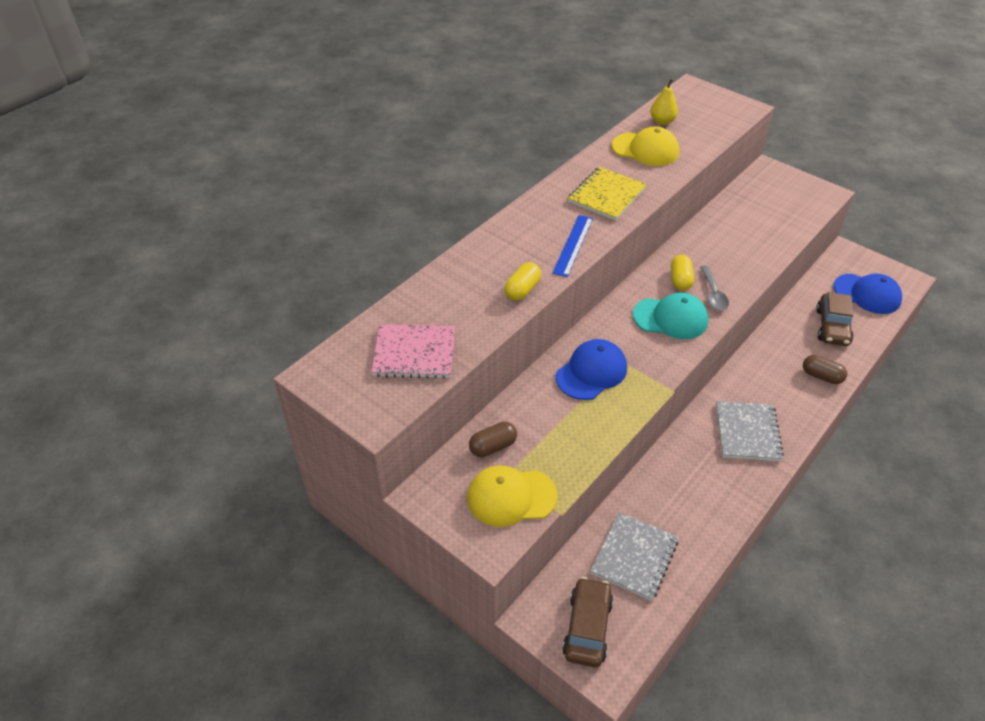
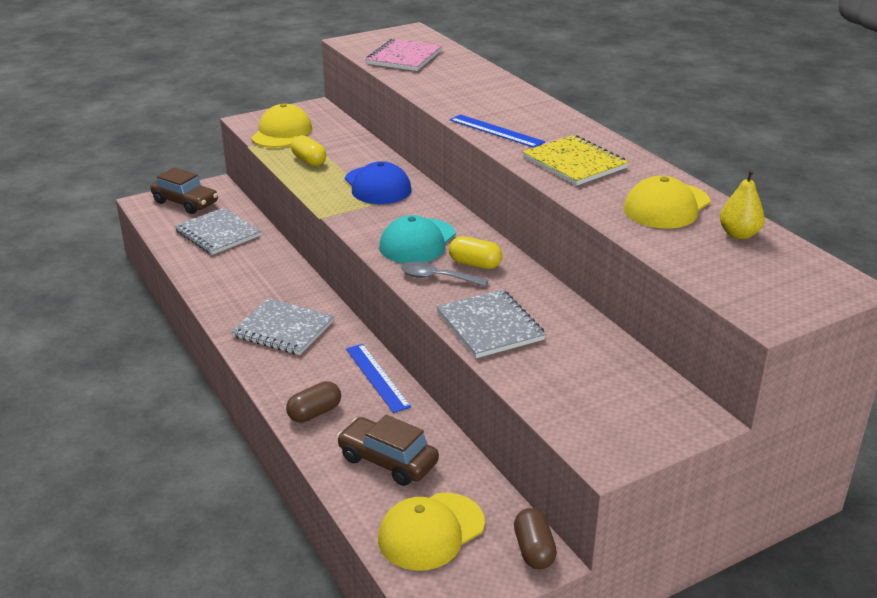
camera: 110 degrees right, 15 degrees down
(493, 446) = (334, 134): brown capsule -> brown capsule (534, 550)
(522, 290) = (447, 101): yellow capsule -> yellow capsule (309, 161)
(750, 256) = (489, 326): none -> grey notebook
(760, 357) = (377, 377): none -> blue ruler
(867, 294) = (431, 531): blue cap -> yellow cap

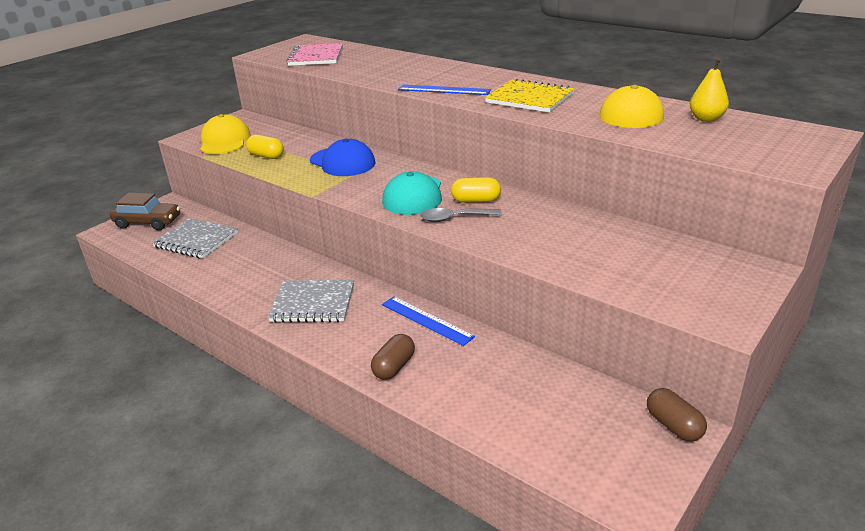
camera: 20 degrees left, 0 degrees up
(388, 461) = (490, 388): brown car -> none
(431, 531) = (577, 439): yellow cap -> none
(489, 326) = (532, 244): grey notebook -> none

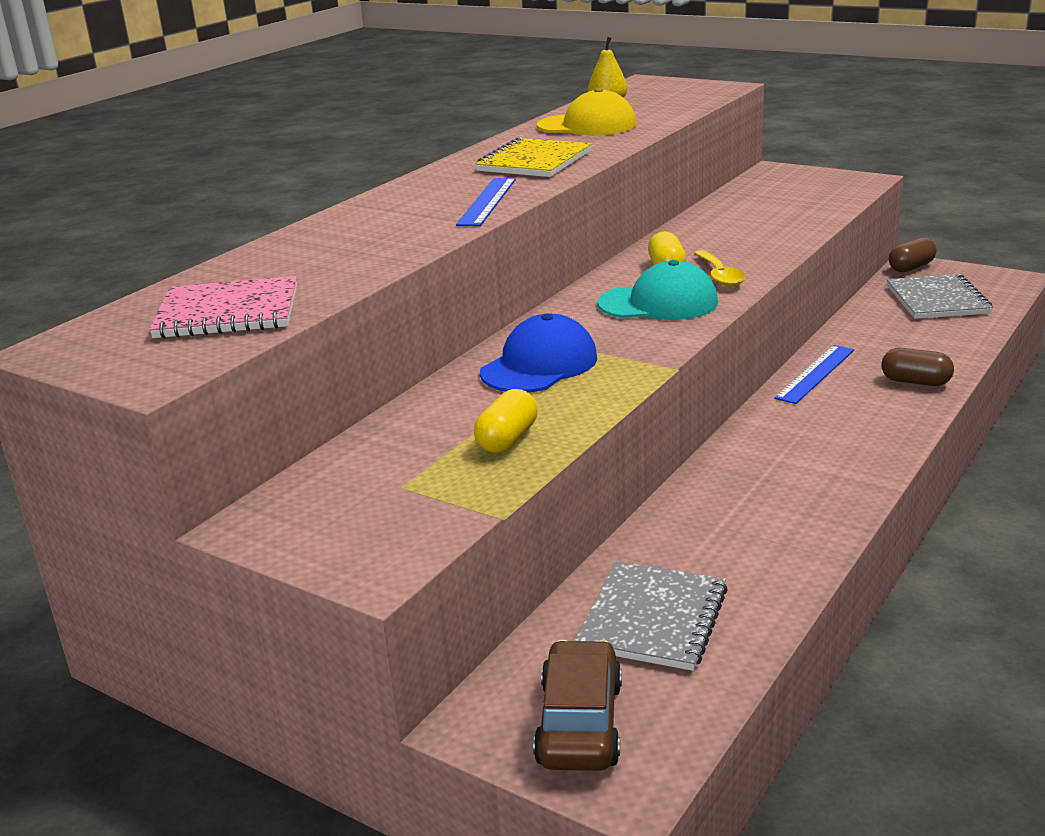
camera: 95 degrees left, 5 degrees down
(225, 141) = (411, 508): yellow cap -> none
(313, 303) = (815, 452): grey notebook -> grey notebook (937, 300)
(454, 218) = (720, 275): grey spoon -> yellow spoon

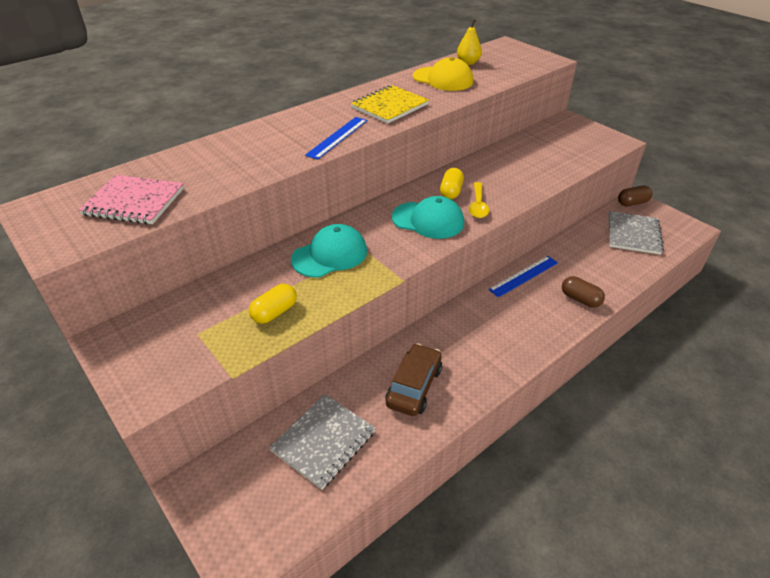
camera: 15 degrees right, 15 degrees up
(539, 365) = (330, 255): blue cap -> turquoise cap
(580, 723) = (242, 506): brown car -> brown car (414, 386)

